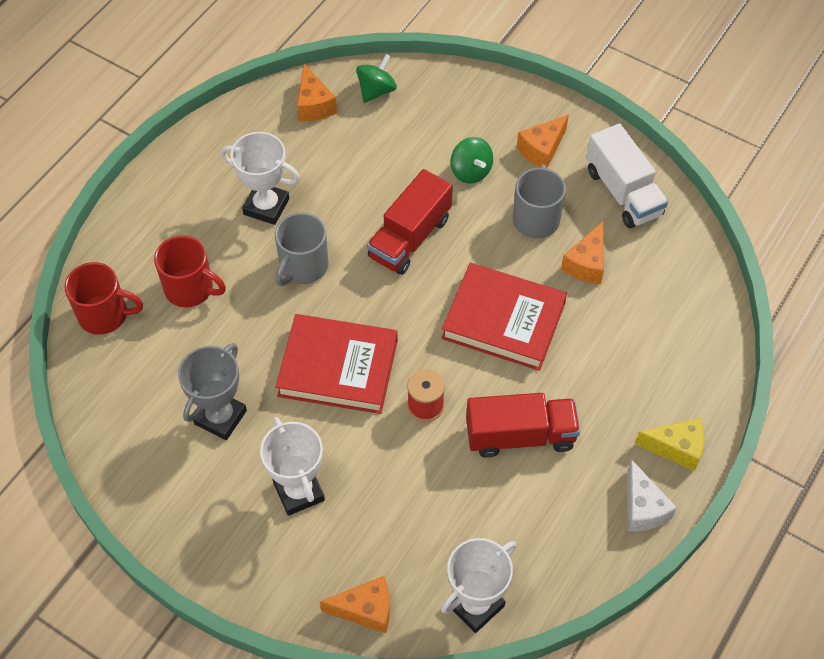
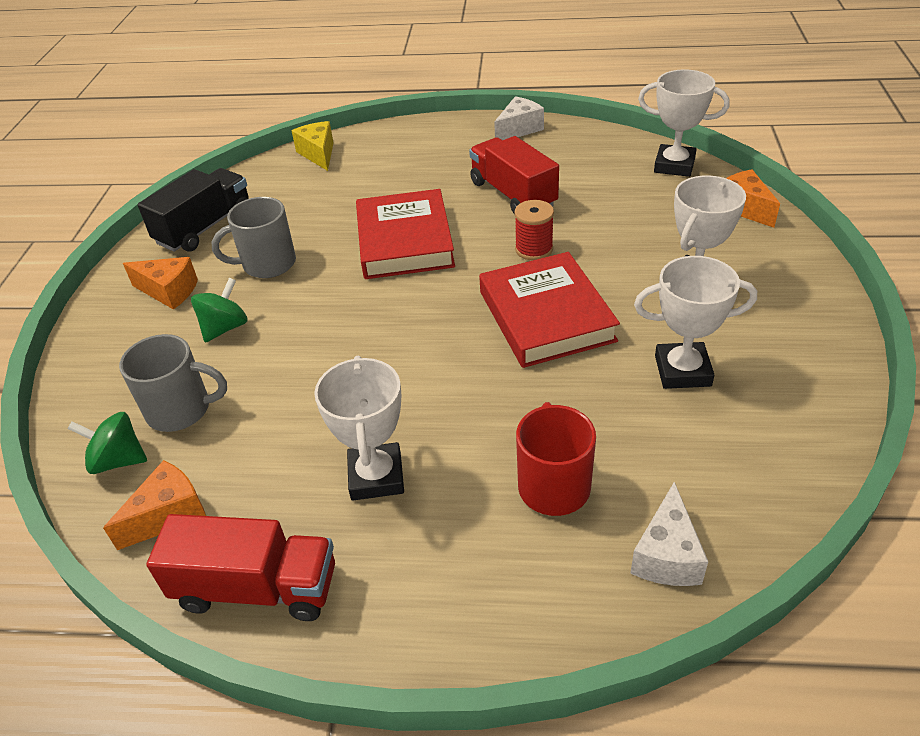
camera: 115 degrees left, 15 degrees down
(105, 315) = (666, 555): red mug -> white cheese
(220, 417) = (682, 371): grey trophy -> white trophy
(303, 266) = (443, 399): grey mug -> grey mug (181, 410)
(410, 238) = (346, 335): red truck -> red truck (257, 588)
(586, 264) = (306, 220): orange cheese -> none
(623, 192) = (205, 227): white truck -> black truck
(676, 448) = (456, 131): yellow cheese -> yellow cheese (318, 154)

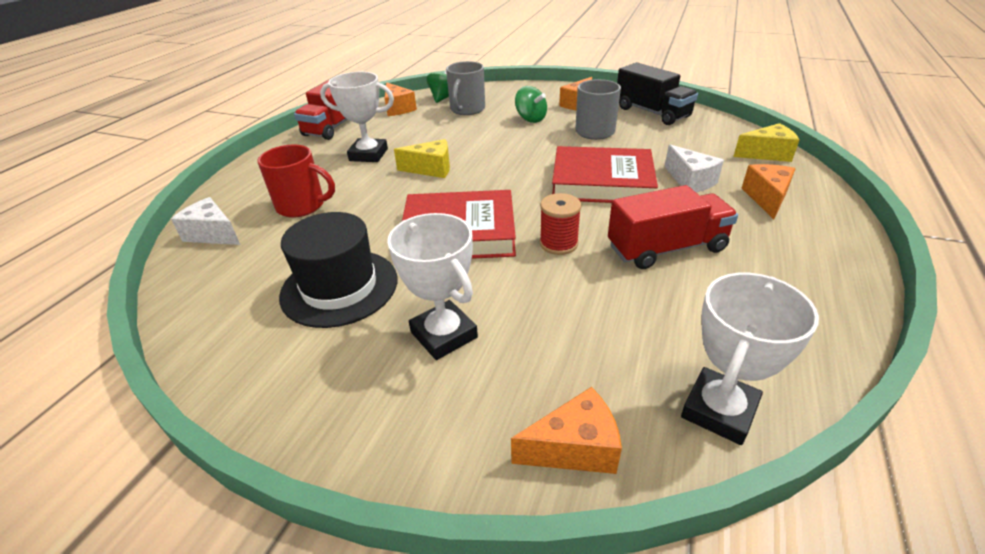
camera: 105 degrees right, 5 degrees down
(408, 385) = (431, 169): none -> yellow cheese
(409, 153) = (767, 198): none -> orange cheese
(519, 129) = (835, 280): white cheese -> white cheese (690, 181)
(682, 371) = (339, 287): white trophy -> black hat

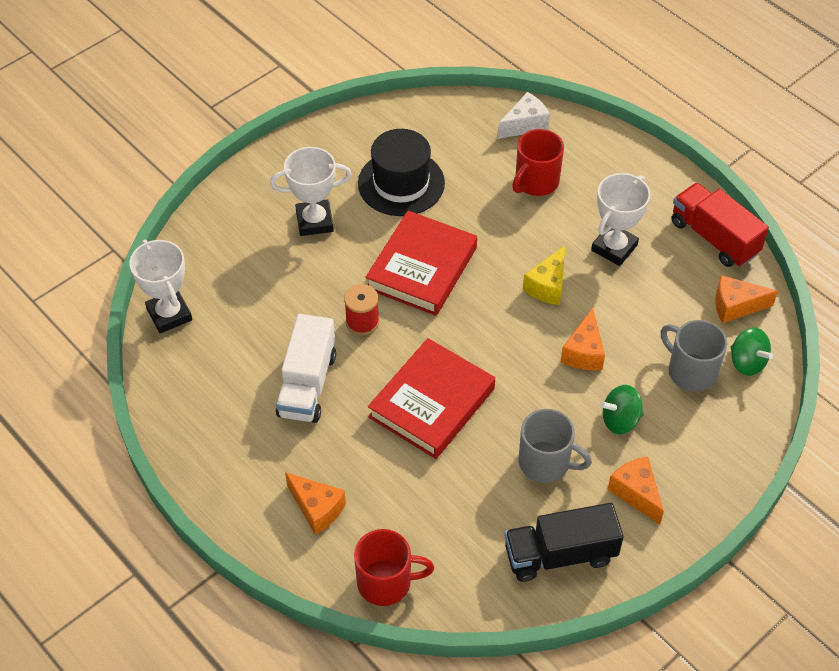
camera: 115 degrees right, 15 degrees up
(574, 448) = (197, 244): orange cheese -> orange cheese (584, 352)
(666, 248) = (307, 384): red truck -> white truck
(690, 181) = (385, 473): white cheese -> none
(767, 154) = (386, 582): yellow cheese -> red mug

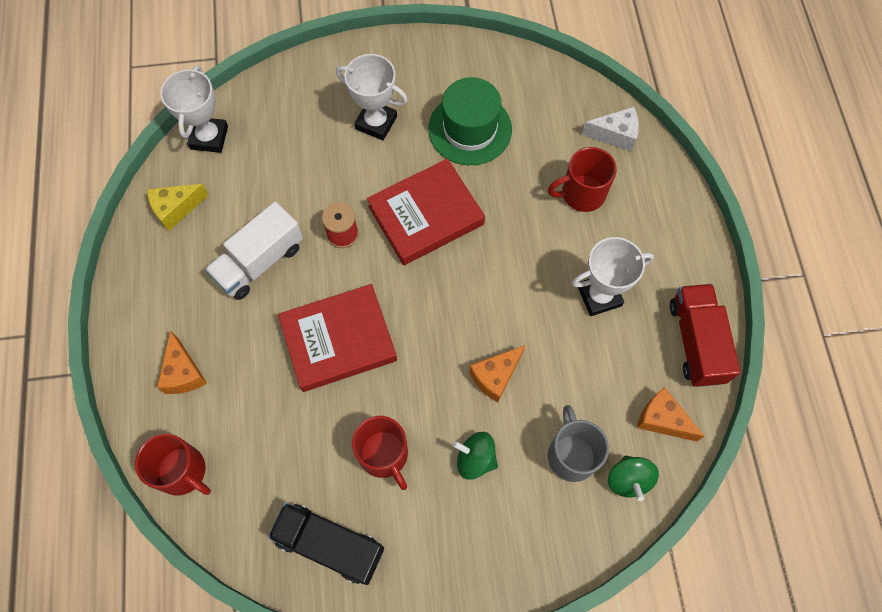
camera: 35 degrees right, 15 degrees up
(401, 183) = (470, 129): black hat -> green hat
(545, 463) = (384, 455): grey mug -> red mug
(547, 286) = (514, 296): yellow cheese -> yellow cheese (176, 209)
(636, 493) = (434, 534): orange cheese -> none

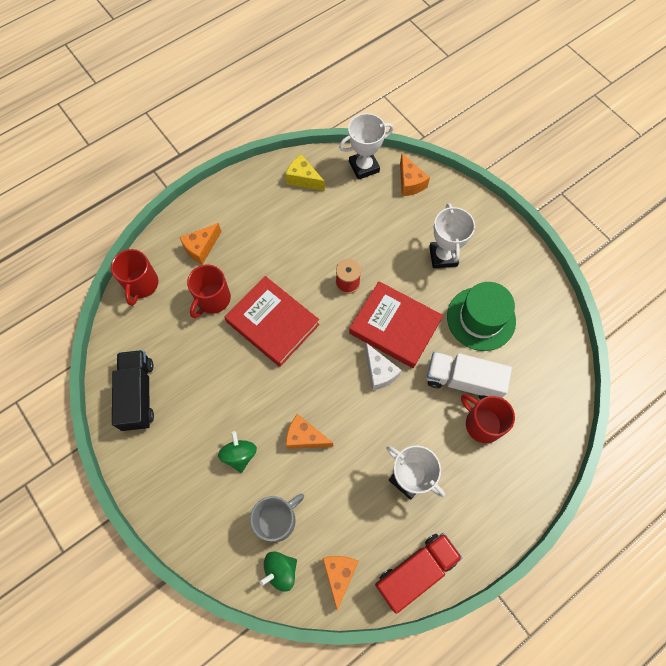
camera: 60 degrees right, 0 degrees up
(259, 262) = (298, 246): white truck -> white truck (463, 380)
(265, 103) = (410, 183): none -> orange cheese
(384, 455) = (212, 395): red mug -> red mug (212, 299)
(615, 135) = (548, 423): white cheese -> white cheese (379, 372)

